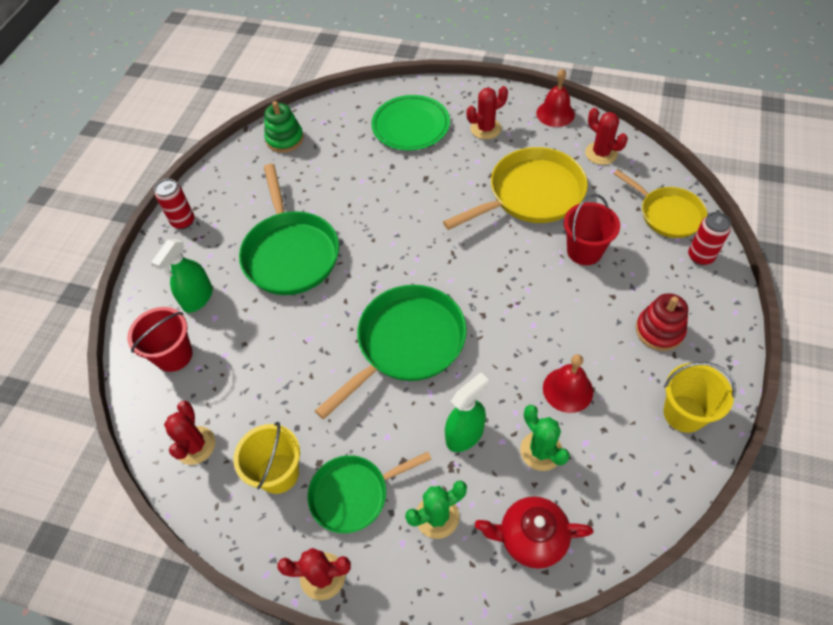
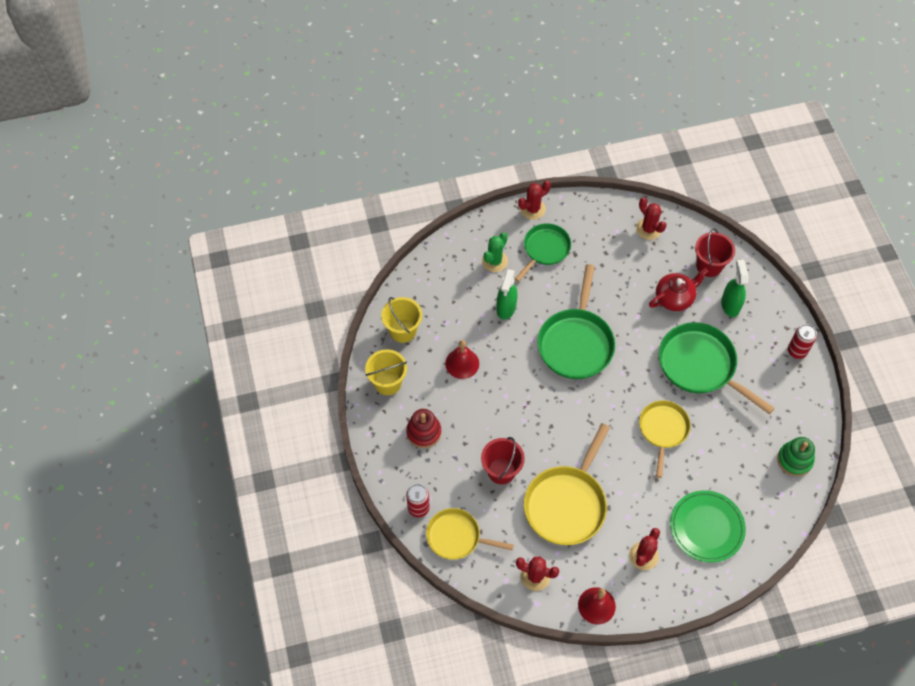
camera: 145 degrees right, 5 degrees up
(278, 473) = (592, 239): yellow bucket -> yellow bucket (403, 331)
(383, 213) = (663, 430): none -> yellow pan
(531, 538) = (441, 275): red teapot -> red teapot (674, 298)
(541, 451) = (459, 320): green cactus -> none

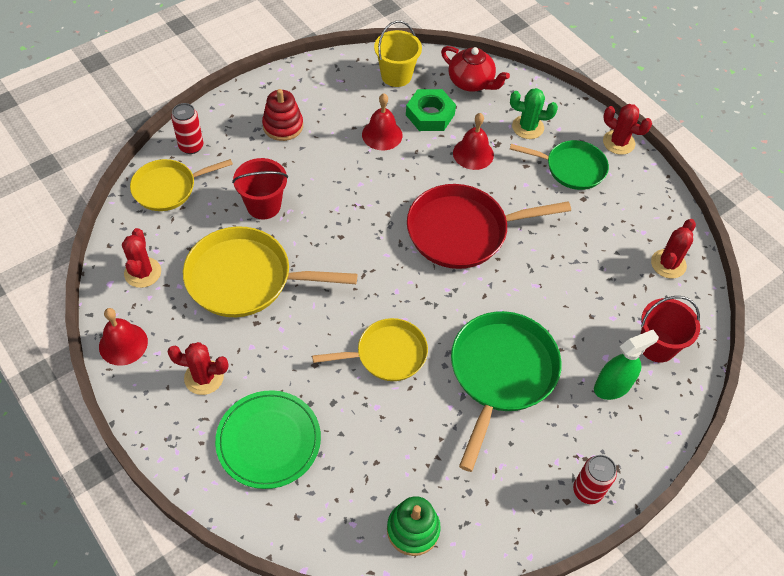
camera: 65 degrees right, 5 degrees down
(387, 383) = (328, 81): yellow bucket -> none
(455, 322) = (430, 115): none -> green nut
(457, 537) = (168, 188): yellow pan -> yellow pan turned 105 degrees counterclockwise
(506, 308) = (473, 154): green spray bottle -> red bell
(576, 343) = (463, 231): green pan -> red pan
(674, 298) = (584, 318): red teapot -> red teapot (471, 82)

